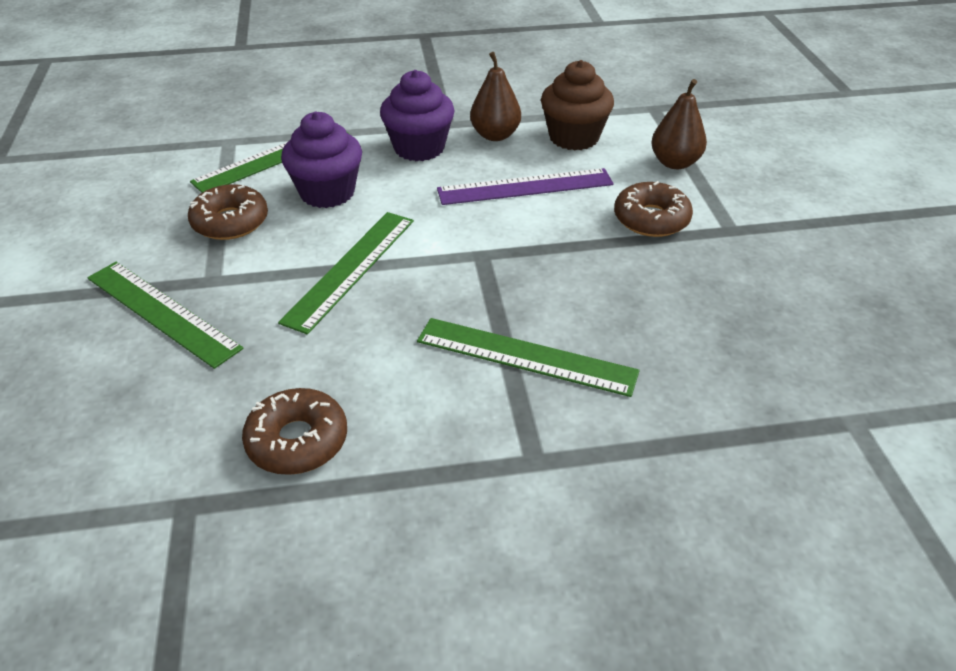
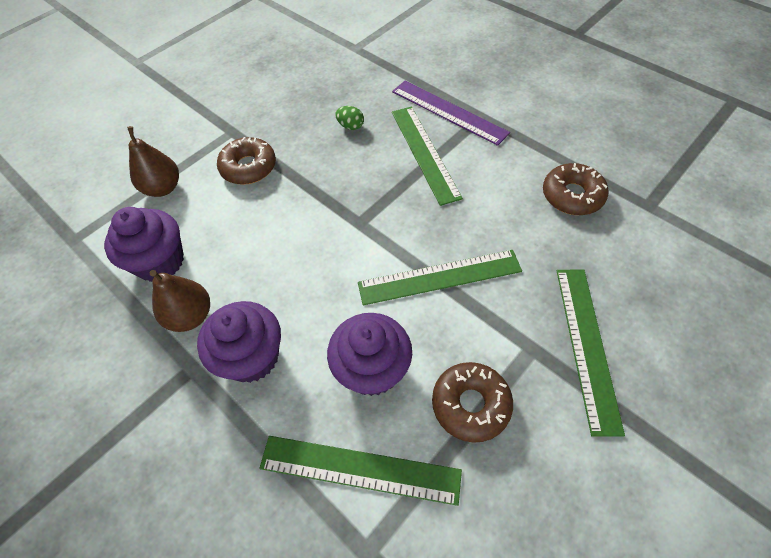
camera: 125 degrees left, 15 degrees up
(525, 187) = (259, 248): purple ruler -> purple ruler (448, 112)
(574, 137) = (160, 262): brown cupcake -> purple cupcake
(647, 321) = (351, 126): none -> green egg

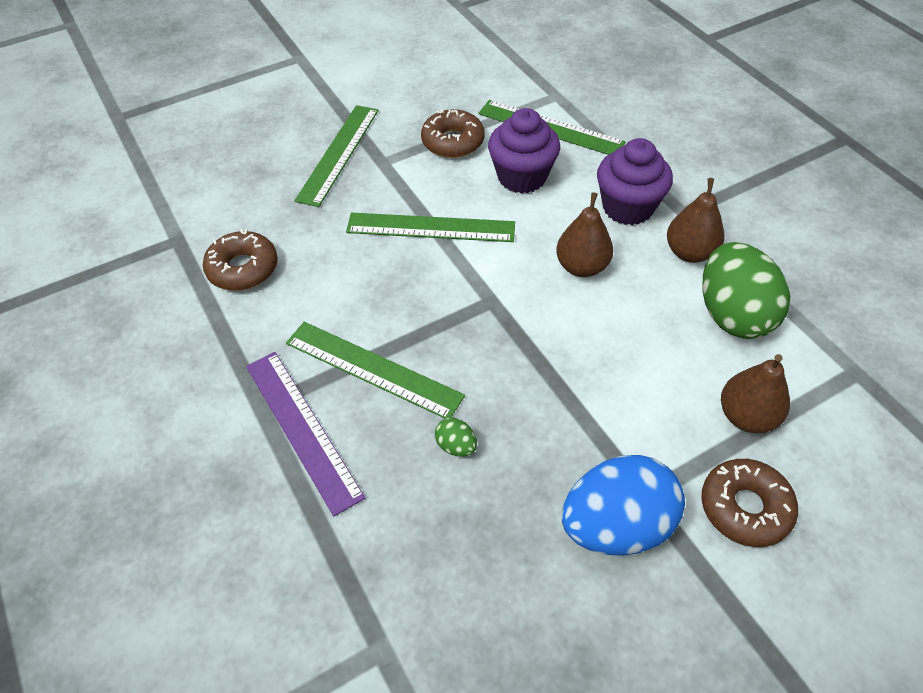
camera: 165 degrees left, 5 degrees down
(160, 262) = (732, 315): purple cupcake -> green egg
(248, 167) = (621, 416): brown donut -> brown donut (745, 508)
(249, 114) = (616, 525): none -> blue egg
(290, 273) = (582, 267): none -> brown pear
(424, 153) = (373, 369): green ruler -> green ruler turned 60 degrees counterclockwise

